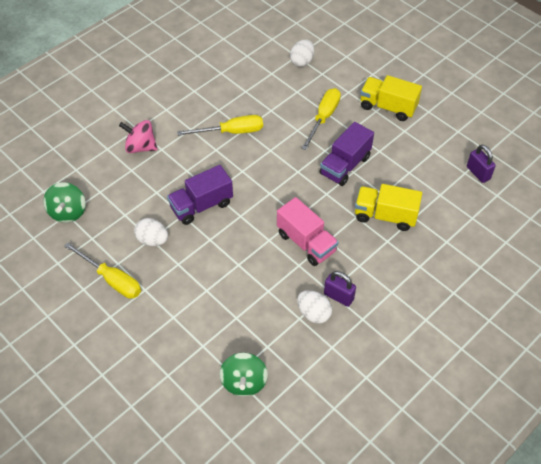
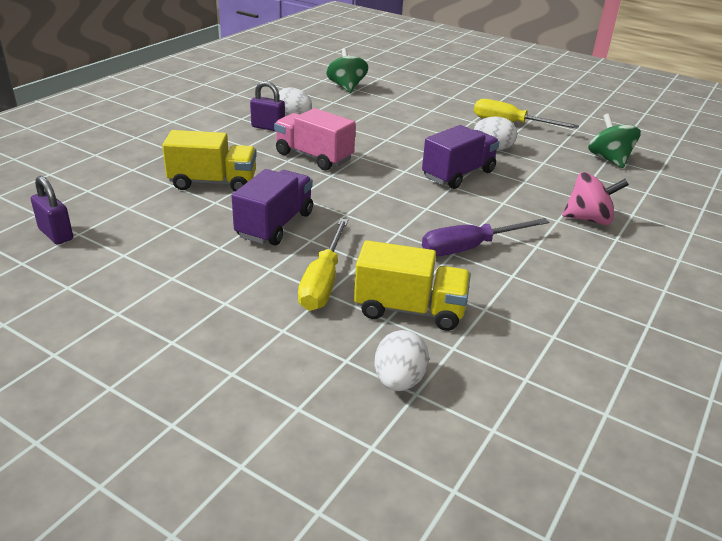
camera: 165 degrees right, 20 degrees down
(231, 132) = (470, 248): yellow screwdriver -> purple screwdriver
(388, 107) = (201, 310): yellow truck -> yellow truck (409, 310)

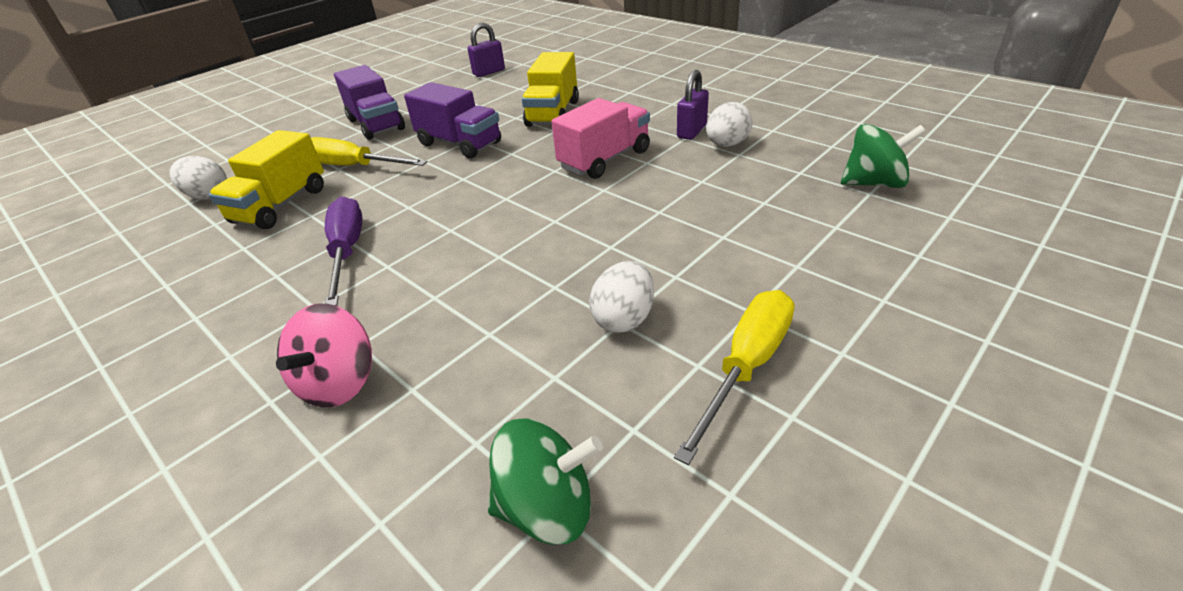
camera: 105 degrees right, 5 degrees up
(458, 174) = (531, 265): purple truck -> purple truck (376, 124)

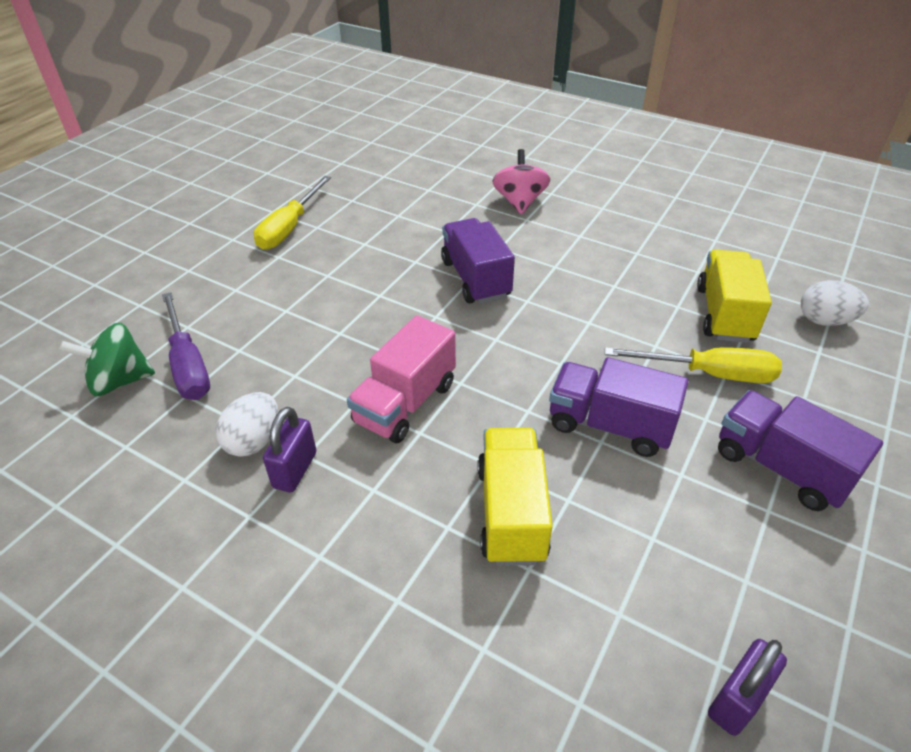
camera: 165 degrees right, 5 degrees up
(347, 251) = (600, 274): purple screwdriver -> purple screwdriver (188, 365)
(490, 256) = (475, 279): none -> purple truck
(547, 507) = (386, 175): green spinning top -> none
(624, 318) = (362, 245): white egg -> none

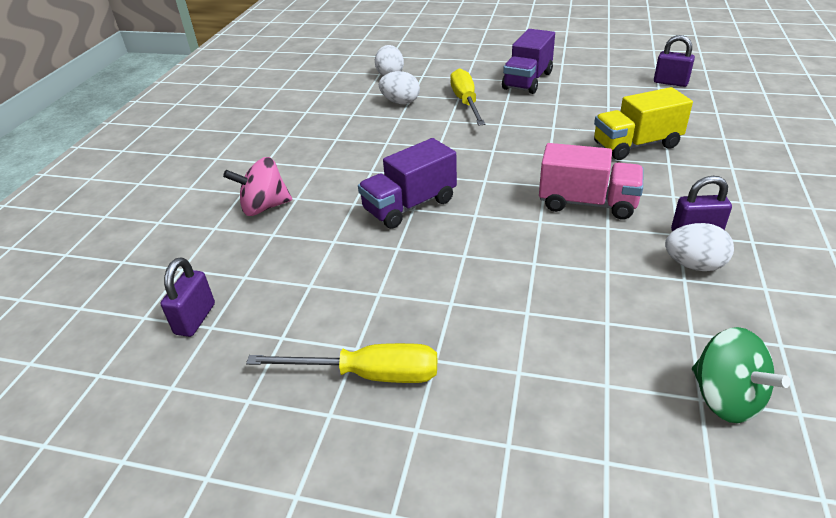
camera: 105 degrees left, 5 degrees down
(188, 365) = (657, 351): purple screwdriver -> none
(395, 170) = (195, 319): none -> purple padlock
(609, 425) = (538, 126): purple truck -> none
(724, 314) = (400, 102): yellow truck -> white egg

